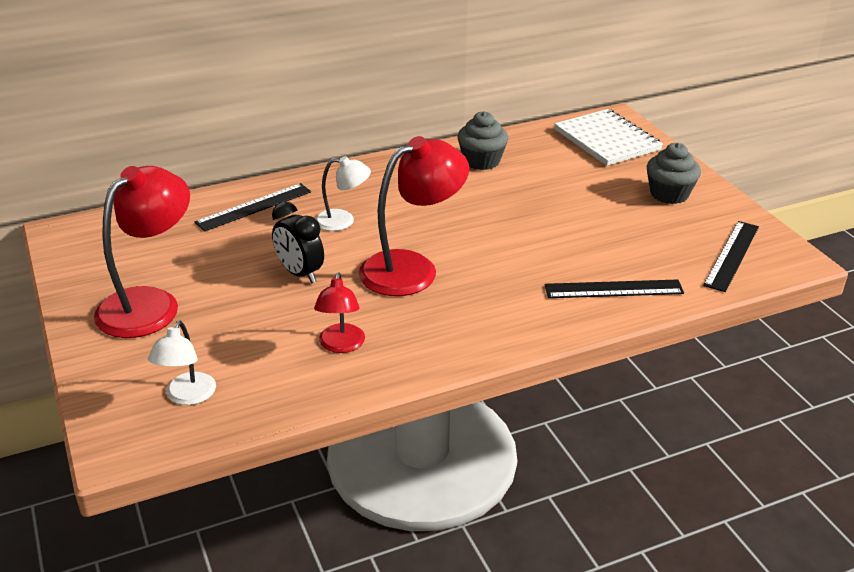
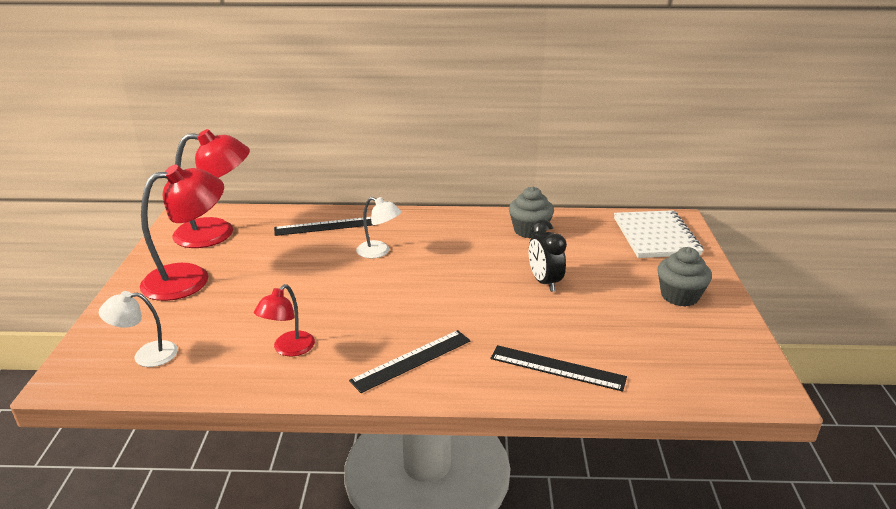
camera: 25 degrees right, 5 degrees down
(187, 396) = (146, 355): white lamp -> white lamp turned 45 degrees clockwise
(300, 273) = (311, 284): black clock -> black clock (544, 282)
(412, 268) = (399, 302): red lamp -> red lamp (217, 233)
(732, 255) = (701, 368): black ruler -> black ruler (412, 360)

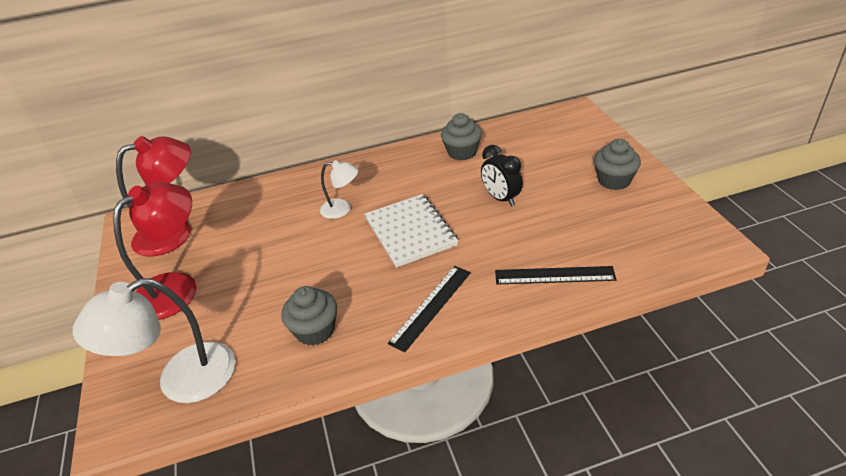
camera: 15 degrees left, 10 degrees up
(146, 355) = (181, 380): white lamp -> white lamp, size x1.84
(288, 349) = (315, 330): red lamp -> grey cupcake
(325, 226) = (277, 197): black ruler -> none
(655, 236) = (567, 130): white notebook -> white notebook (410, 232)

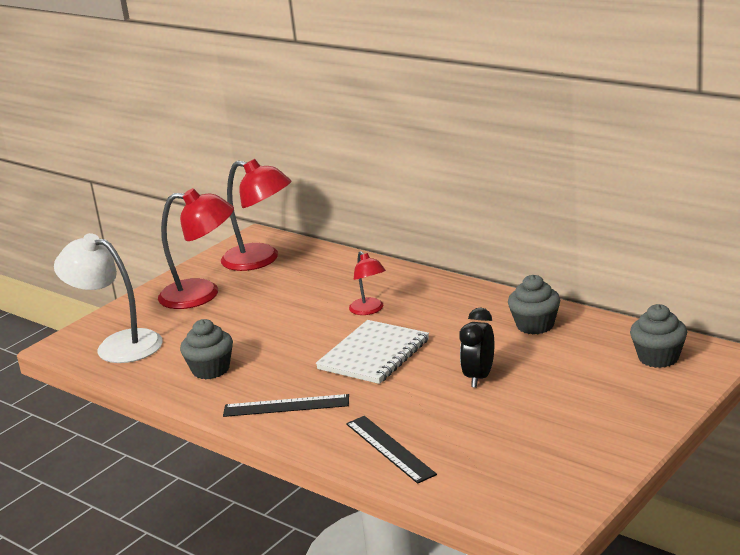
camera: 55 degrees right, 15 degrees down
(342, 209) = (369, 310): white lamp -> red lamp
(614, 180) = (593, 427): grey cupcake -> grey cupcake (658, 358)

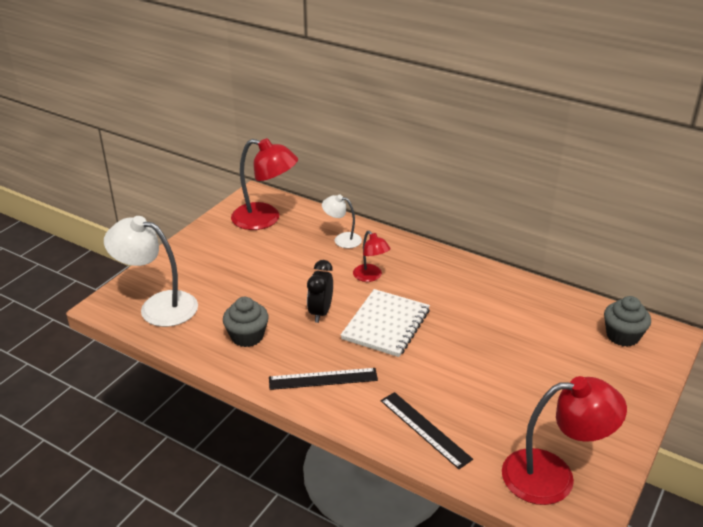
camera: 10 degrees left, 10 degrees up
(202, 294) = (222, 254): red lamp -> red lamp (553, 476)
(346, 276) = (342, 239): none -> white lamp
(479, 377) = (481, 352): black clock -> black clock (320, 312)
(535, 325) = (513, 298): grey cupcake -> none

